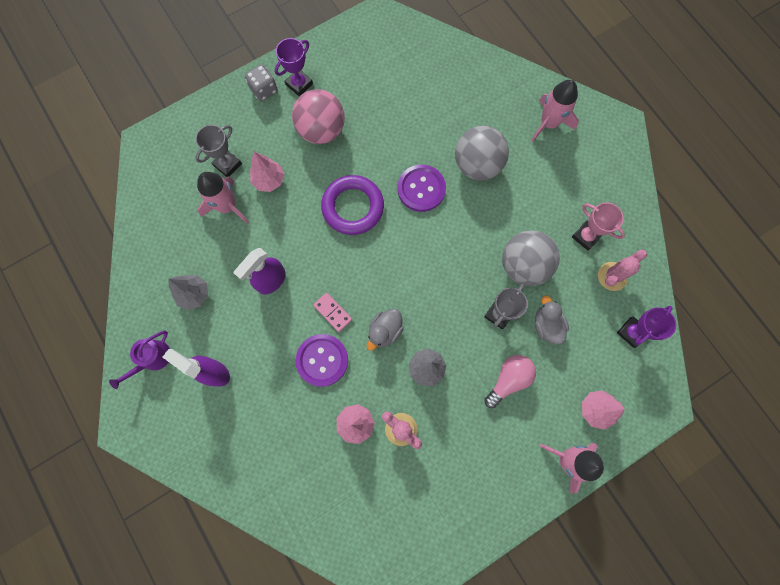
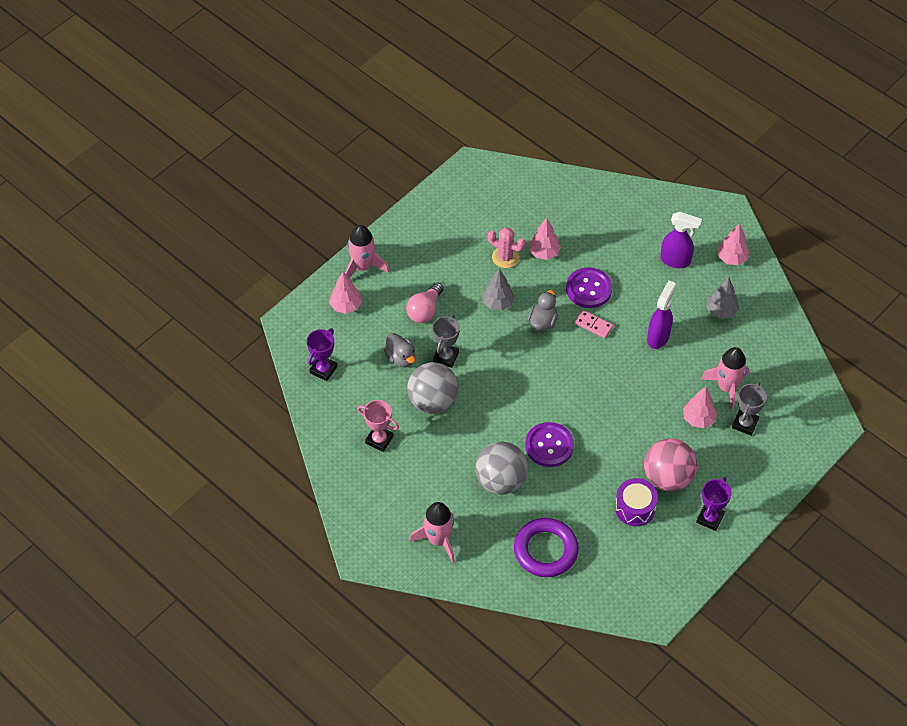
camera: 165 degrees right, 20 degrees down
(152, 359) = (731, 258): purple watering can -> pink tree
(264, 90) = (743, 504): grey dice -> none
(353, 207) = (609, 414): purple ring -> purple ring (545, 550)
(362, 109) = (635, 508): none -> purple drum
(612, 276) = (348, 411): pink cactus -> none

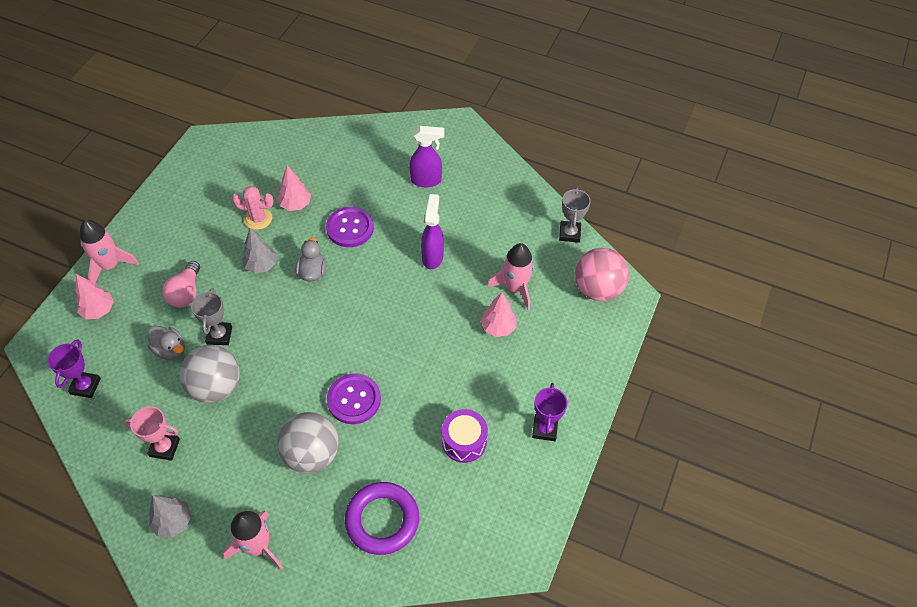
camera: 20 degrees left, 0 degrees up
(594, 325) = (365, 262): pink domino -> none
(667, 477) = (487, 398): pink ball -> pink ball (597, 289)
(721, 311) = (485, 216): grey tree -> grey tree (173, 522)
(731, 258) = (478, 165): pink tree -> none
(745, 424) = (545, 319): grey trophy -> grey trophy (569, 233)

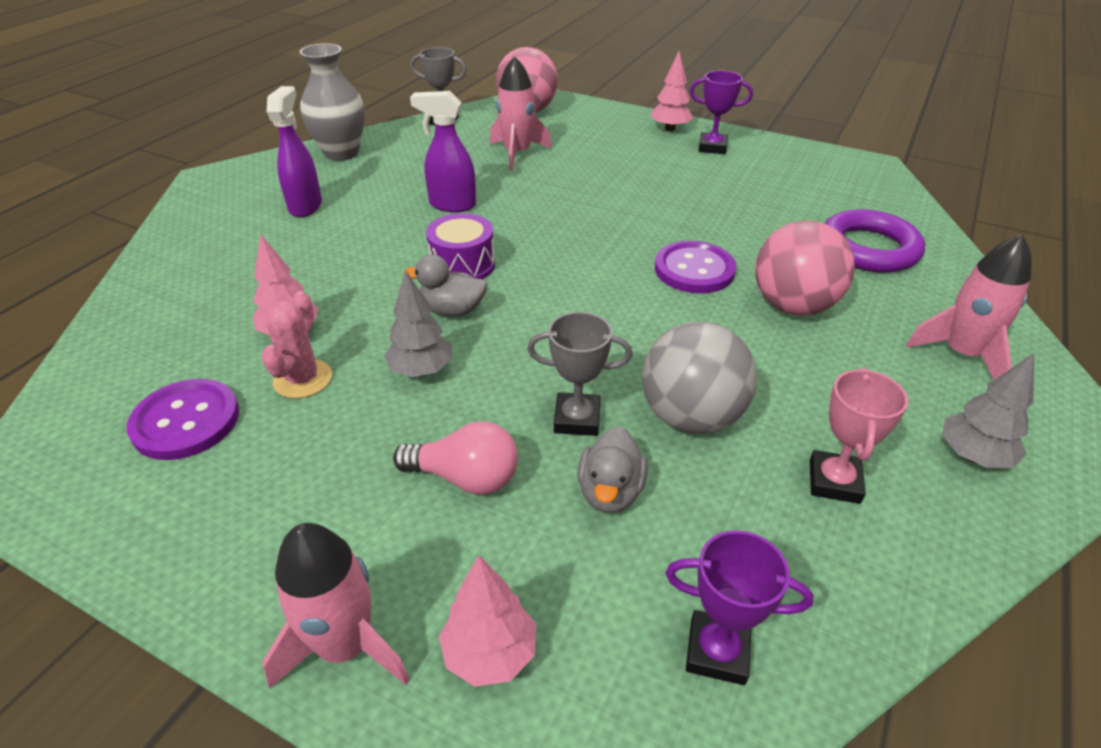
camera: 85 degrees left, 15 degrees down
(170, 350) = (610, 492): grey duck -> grey duck turned 150 degrees clockwise
(312, 454) = (793, 306): grey ball -> pink ball
(350, 228) = (371, 273): purple button -> purple button (186, 421)
(464, 441) = (740, 192): purple drum -> purple drum (462, 265)
(498, 327) = (575, 166): pink tree -> pink tree (670, 129)
(503, 182) = (341, 153): none -> grey vase

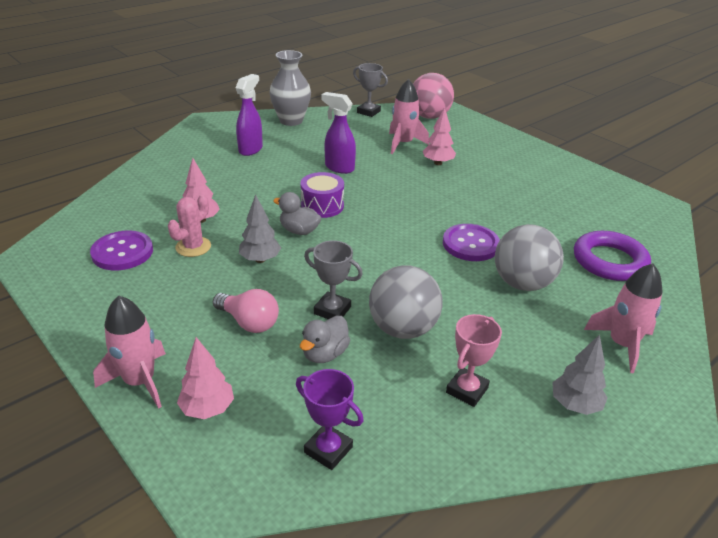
camera: 20 degrees right, 5 degrees down
(670, 129) = (523, 148): pink tree -> pink tree (438, 163)
(712, 147) = (545, 167): purple trophy -> none
(793, 306) = (522, 283): pink ball -> grey ball

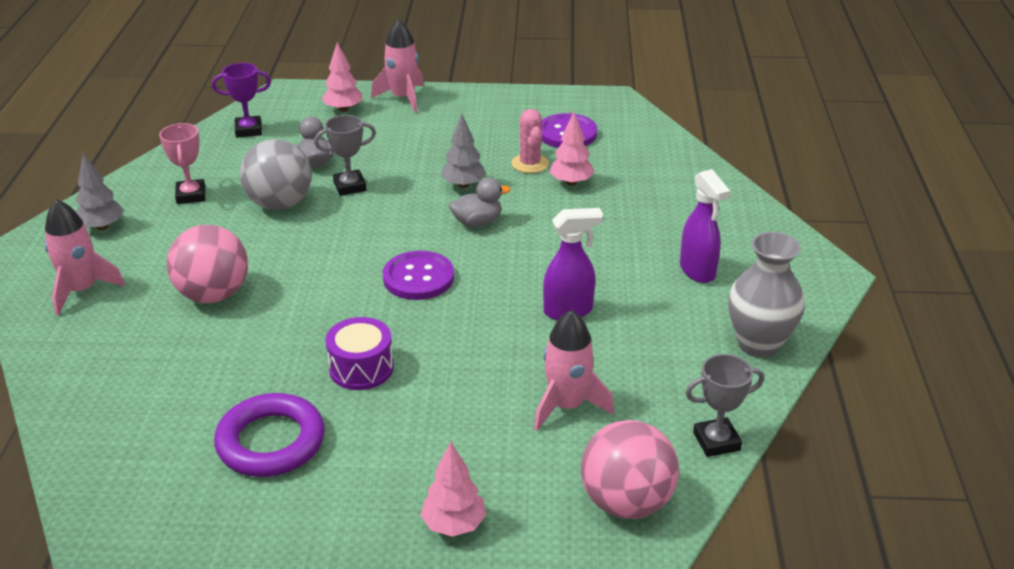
camera: 135 degrees right, 0 degrees up
(249, 322) = (395, 150): pink light bulb -> none
(322, 206) = (502, 256): purple drum -> purple drum (361, 368)
(438, 163) = (476, 400): pink tree -> pink tree (454, 525)
(470, 244) = (303, 305): purple button -> purple button (418, 278)
(522, 283) = (213, 295): grey ball -> pink ball
(609, 261) = (135, 376): purple ring -> purple ring (271, 442)

